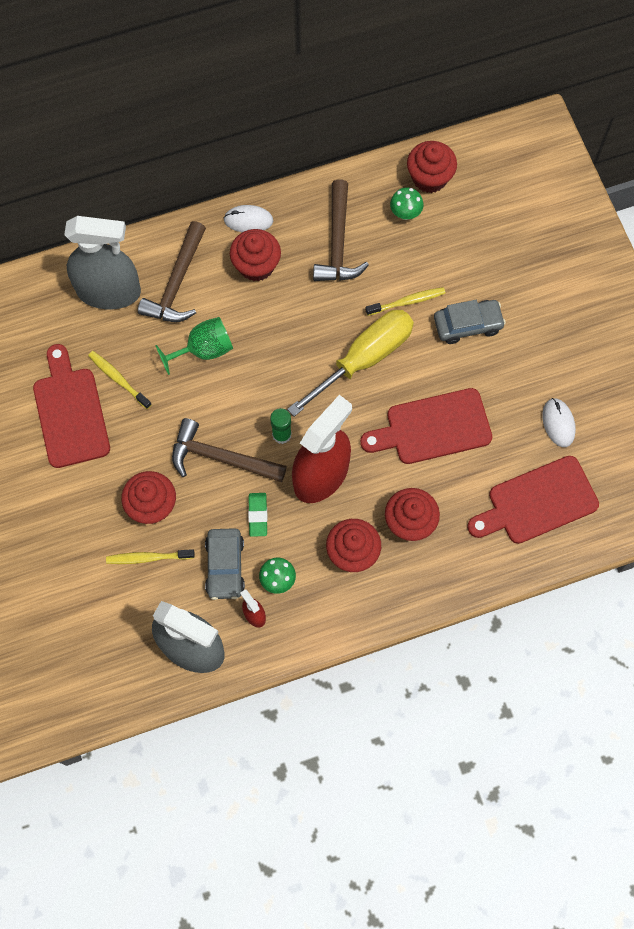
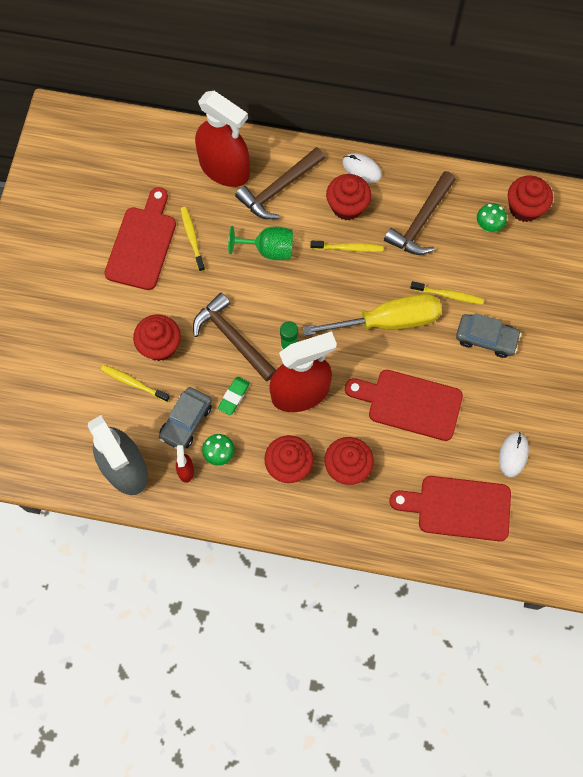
camera: 30 degrees right, 0 degrees up
(109, 291) = (224, 169): grey spray bottle -> red spray bottle
(282, 306) = (348, 248): none -> yellow toothbrush

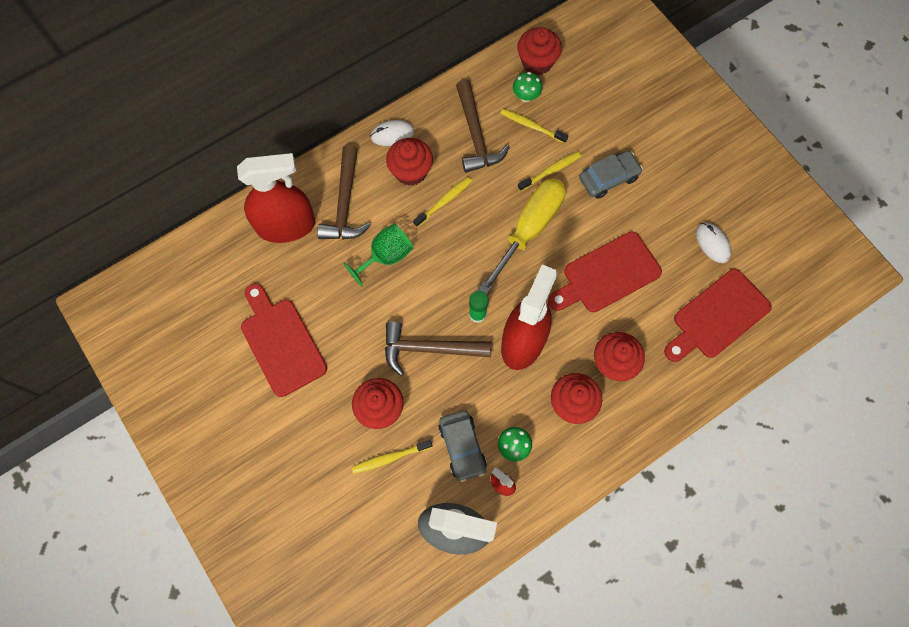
camera: 45 degrees left, 0 degrees up
(192, 238) = (316, 301): yellow toothbrush -> yellow toothbrush (531, 126)
(234, 396) = (478, 392): green eraser -> none

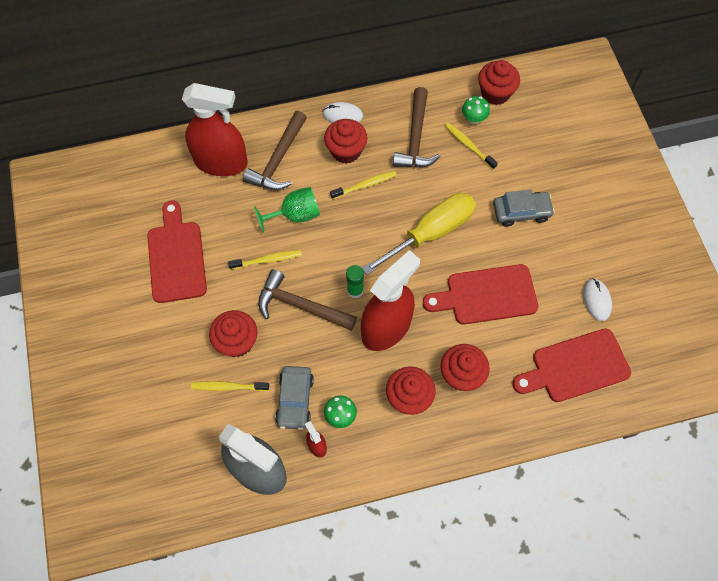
camera: 20 degrees right, 5 degrees down
(551, 171) = (470, 189): yellow toothbrush -> yellow toothbrush (267, 260)

